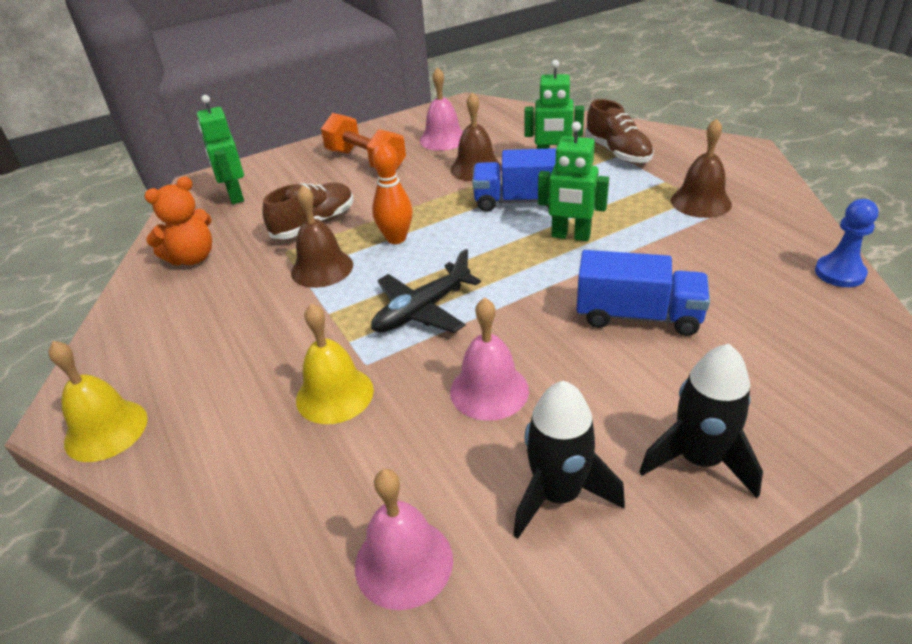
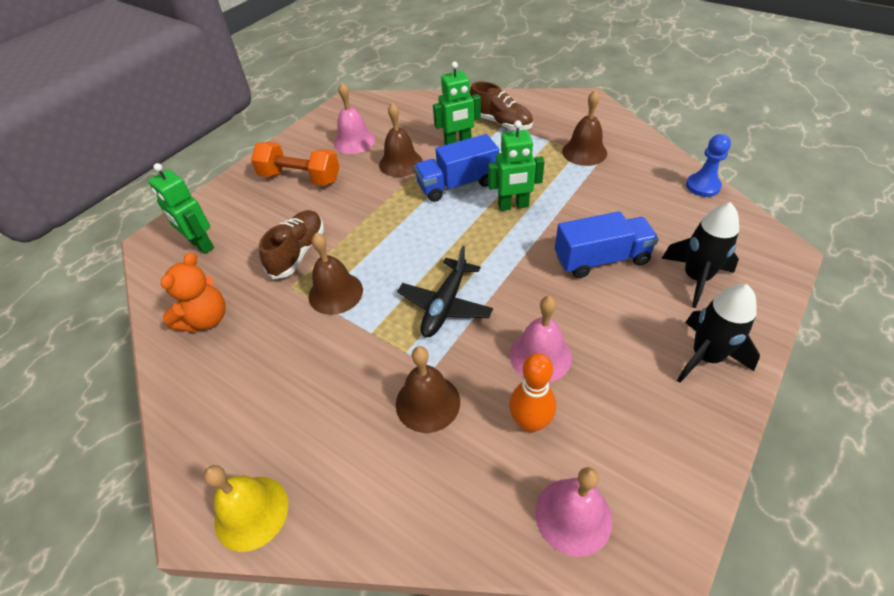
camera: 25 degrees left, 10 degrees up
(334, 394) = (427, 402): yellow bell -> brown bell
(396, 238) = (379, 246): orange bowling pin -> orange bowling pin (530, 423)
(558, 494) = (638, 419): black rocket -> black rocket (696, 278)

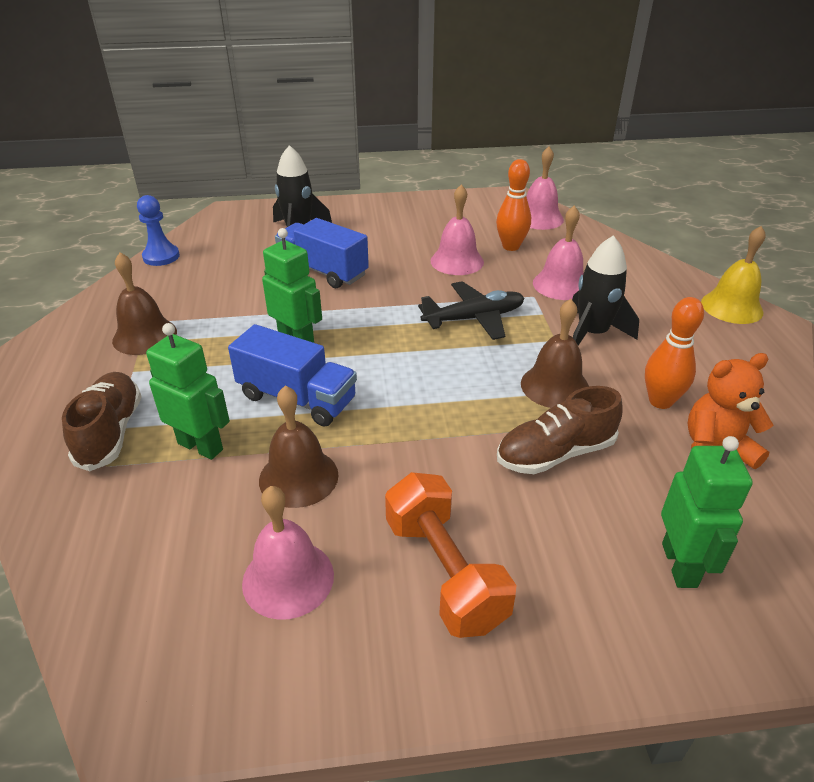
camera: 135 degrees left, 10 degrees down
(259, 333) = (660, 401): none -> orange bowling pin
(427, 402) = (561, 284): brown bell -> pink bell
(705, 357) = (373, 213): black rocket -> black rocket (592, 334)

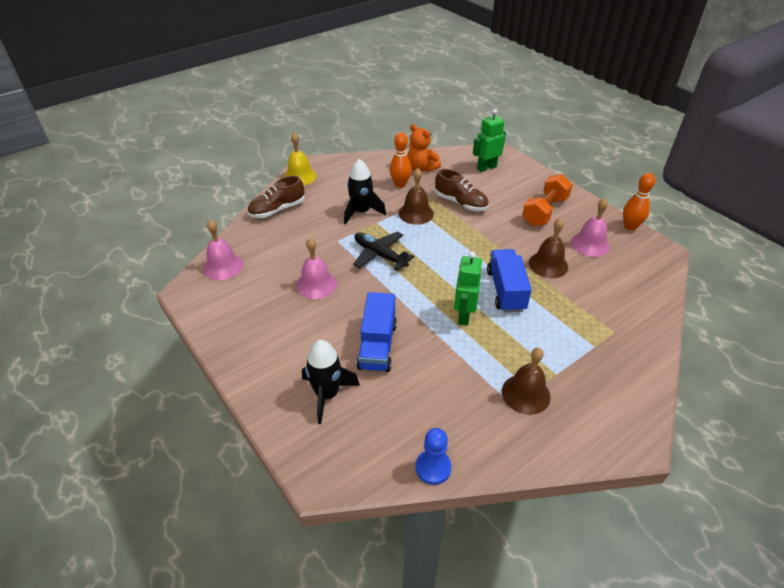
camera: 120 degrees left, 5 degrees up
(110, 432) = (599, 346): brown shoe -> brown shoe (277, 210)
(201, 446) = (568, 305): green robot -> none
(511, 246) = (278, 267): orange bowling pin -> orange bowling pin (630, 227)
(561, 284) = (316, 234): pink bell -> none

